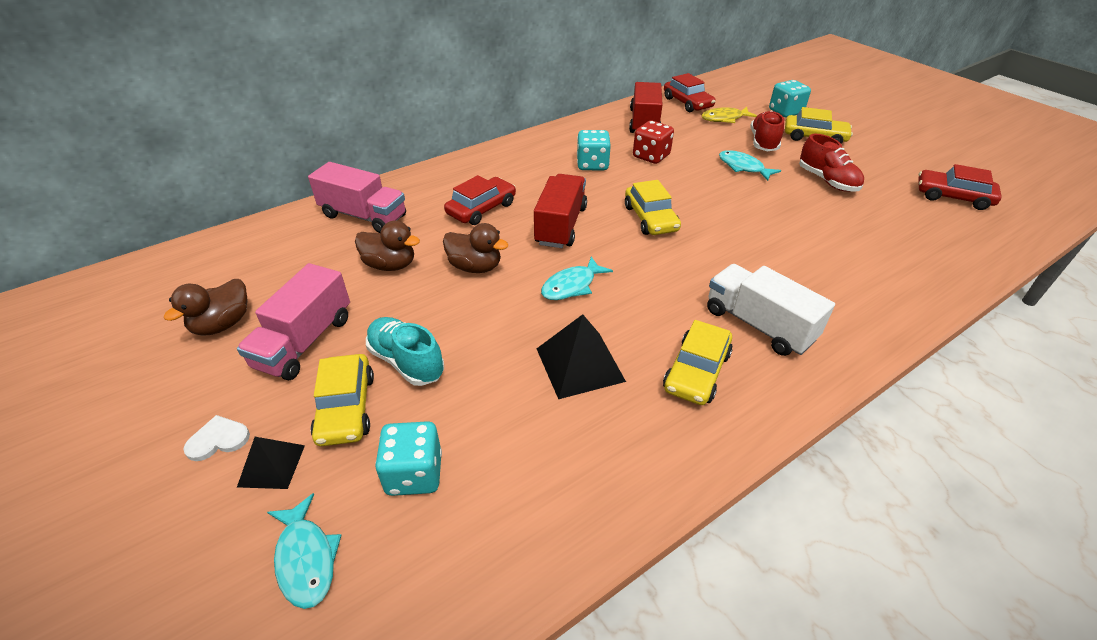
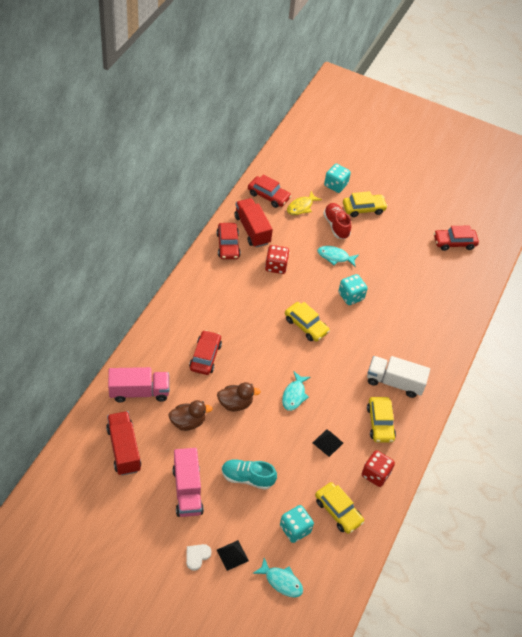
camera: 35 degrees left, 10 degrees up
(223, 324) = (133, 500): brown duck -> none
(346, 408) = (240, 514): yellow car -> yellow car (338, 511)
(560, 226) = (260, 352): red truck -> red truck (124, 449)
(579, 364) = (327, 442): black pyramid -> black pyramid, size x0.62
(592, 164) = (245, 288): turquoise dice -> turquoise dice (351, 296)
(602, 127) = (228, 245): none -> red car
(637, 447) = (375, 474): none -> red dice
(827, 181) = (386, 252): red shoe -> none

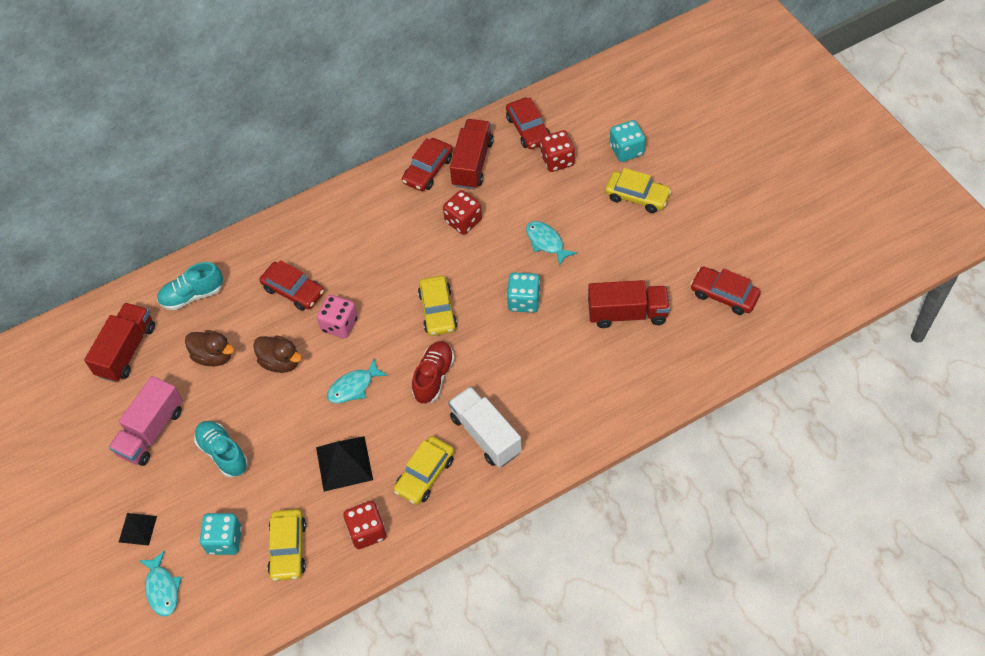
camera: 45 degrees right, 5 degrees up
(139, 392) = (192, 295): pink truck -> turquoise shoe
(197, 556) = (102, 508): white heart -> none
(205, 356) = (293, 291): red car -> red car turned 75 degrees clockwise
(253, 363) = (339, 325): none -> pink dice
(301, 207) = (557, 160): yellow fish -> red dice
(327, 442) = (344, 463): black pyramid -> black pyramid, size x1.62
(336, 226) = (582, 203): red shoe -> red shoe (434, 377)
(413, 276) = (627, 313): none -> red truck

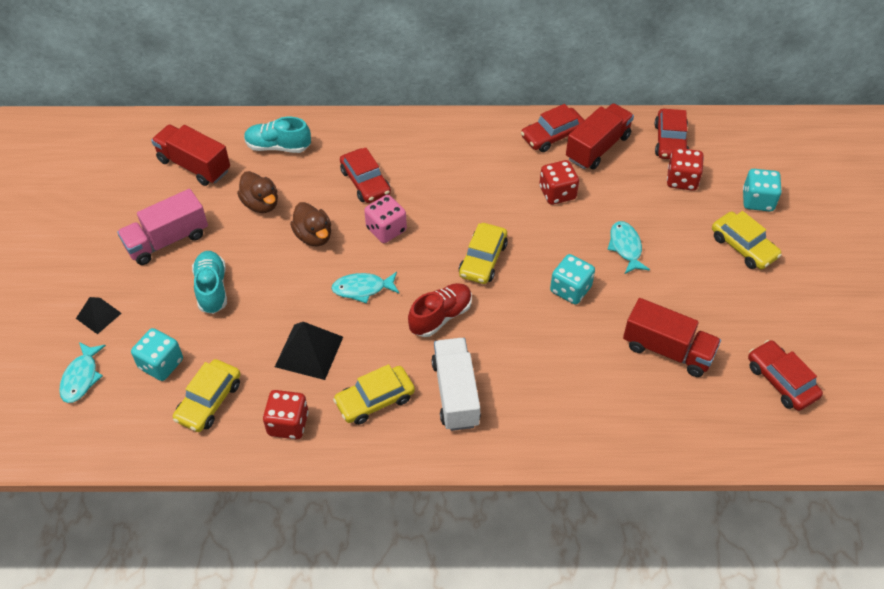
camera: 25 degrees right, 5 degrees down
(126, 351) = (194, 165): red truck -> red truck turned 105 degrees counterclockwise

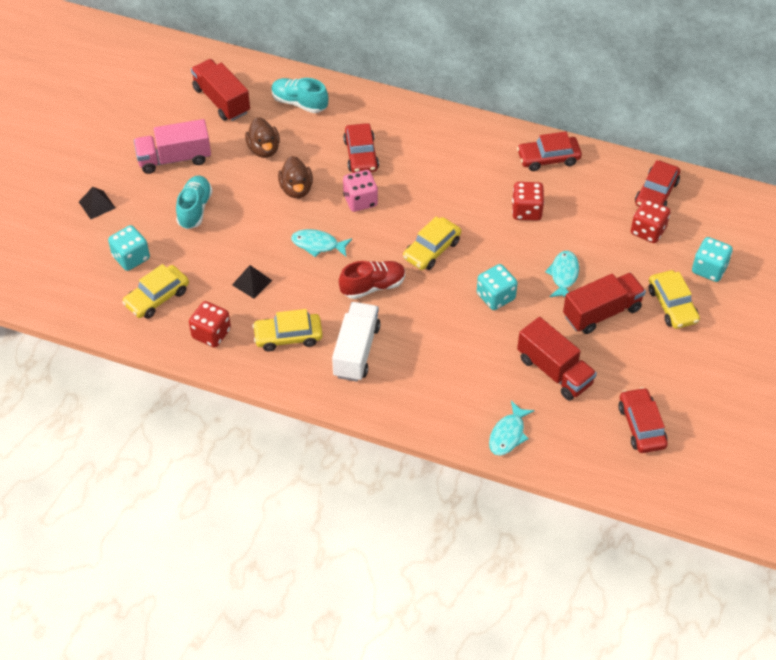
camera: 20 degrees right, 0 degrees up
(81, 377) = (66, 250): turquoise fish -> turquoise fish (508, 434)
(309, 351) = (252, 282): black pyramid -> black pyramid, size x0.62
(597, 148) = (585, 180): red truck -> red truck (602, 312)

